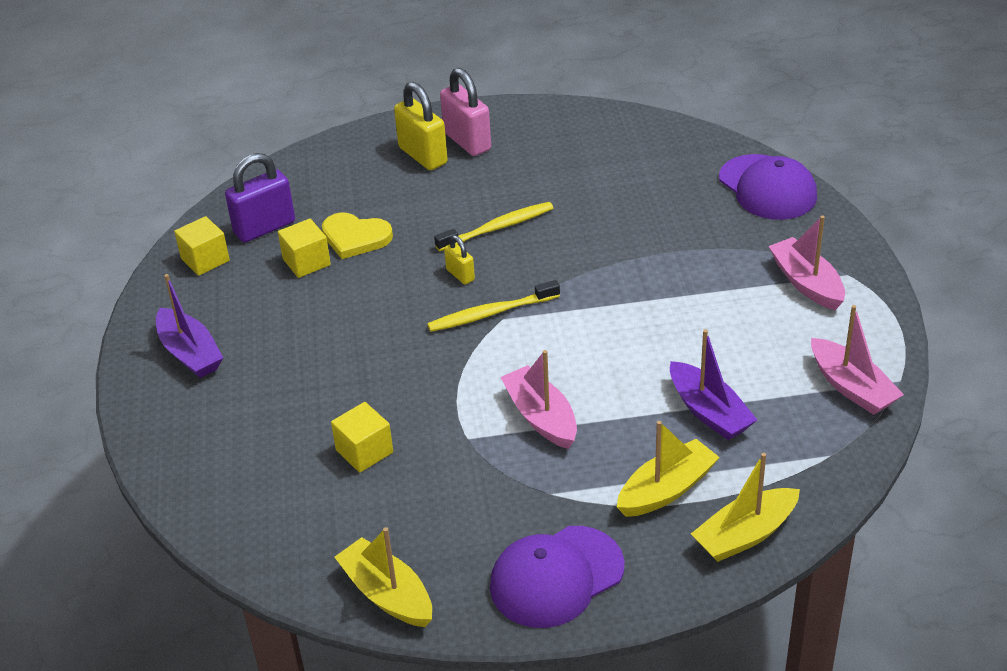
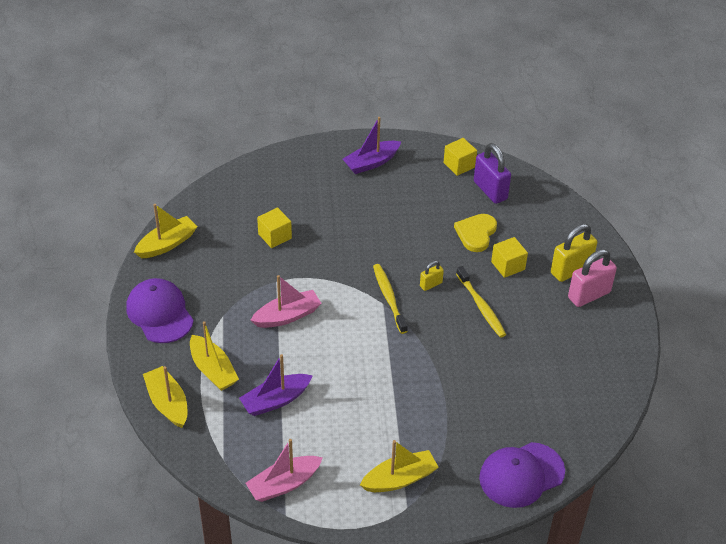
camera: 90 degrees right, 5 degrees up
(306, 262) = (452, 210): yellow cube -> yellow cube (508, 265)
(806, 283) = (399, 479): pink boat -> yellow boat

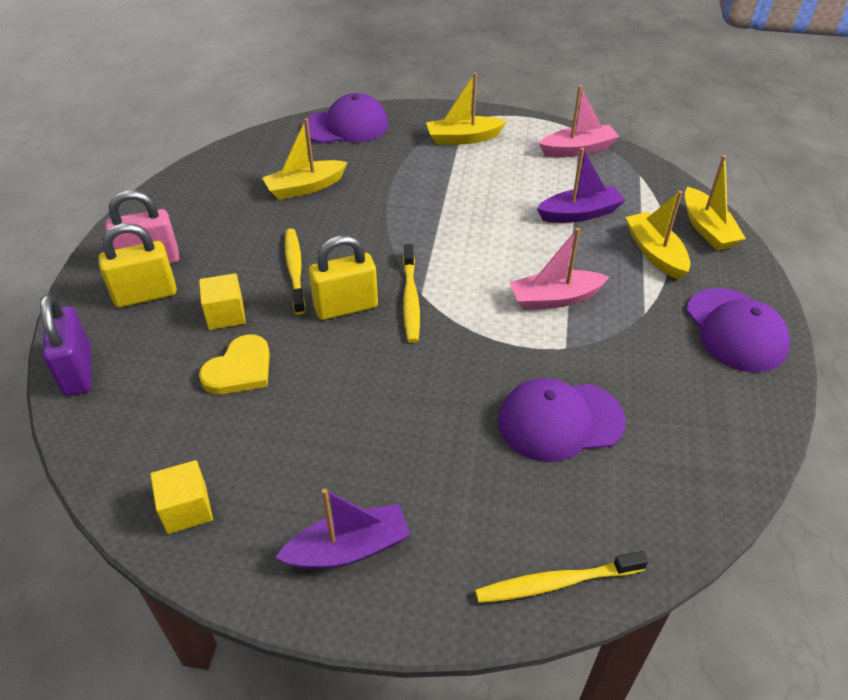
camera: 165 degrees left, 0 degrees up
(167, 244) = (744, 438): yellow boat -> yellow boat (305, 187)
(269, 166) = (556, 583): none -> yellow toothbrush
(275, 236) = (560, 421): yellow cube -> purple cap
(431, 284) = (346, 307): yellow padlock -> yellow padlock, size x1.91
(490, 190) = (168, 442): purple padlock -> purple padlock (78, 371)

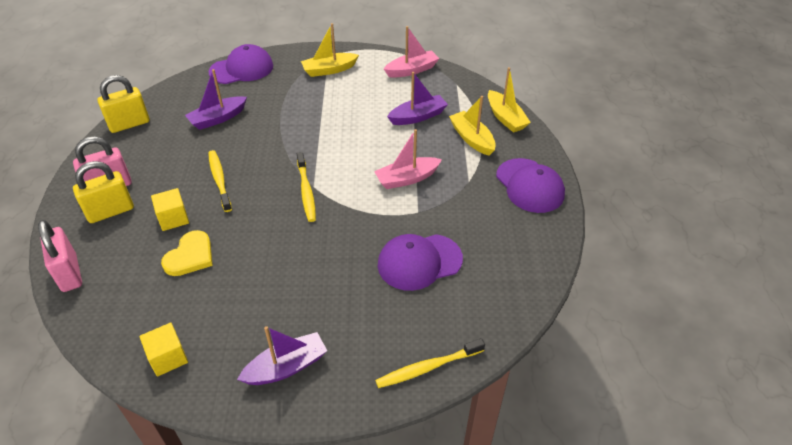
camera: 10 degrees left, 0 degrees up
(78, 371) = (69, 273): purple padlock -> pink padlock
(305, 187) = (218, 118): yellow boat -> purple boat
(346, 307) = (261, 202): yellow padlock -> yellow padlock (129, 124)

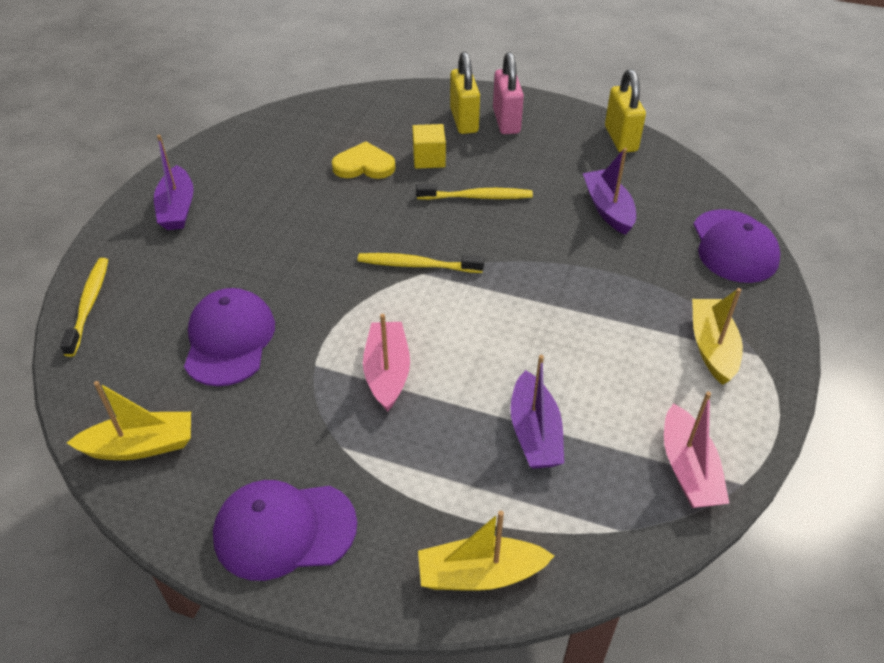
camera: 110 degrees right, 0 degrees up
(69, 273) = (389, 96): pink padlock -> none
(168, 357) = (247, 143): yellow cube -> none
(190, 256) = (364, 165): yellow heart -> yellow heart turned 135 degrees clockwise
(472, 139) = (441, 492): yellow boat -> yellow boat (140, 446)

